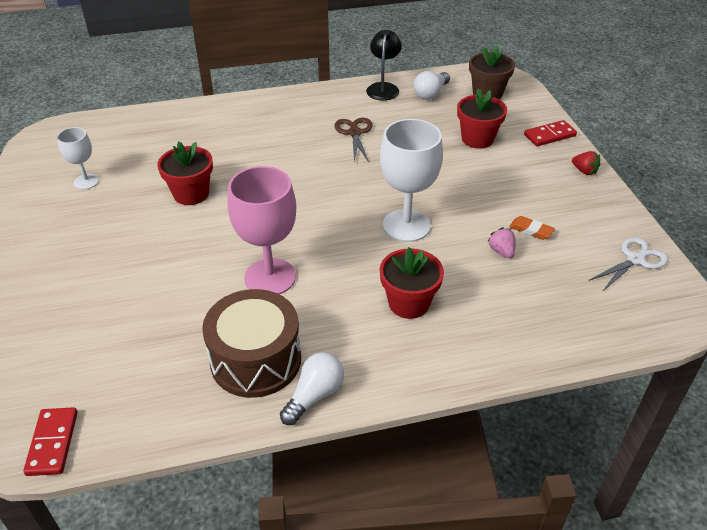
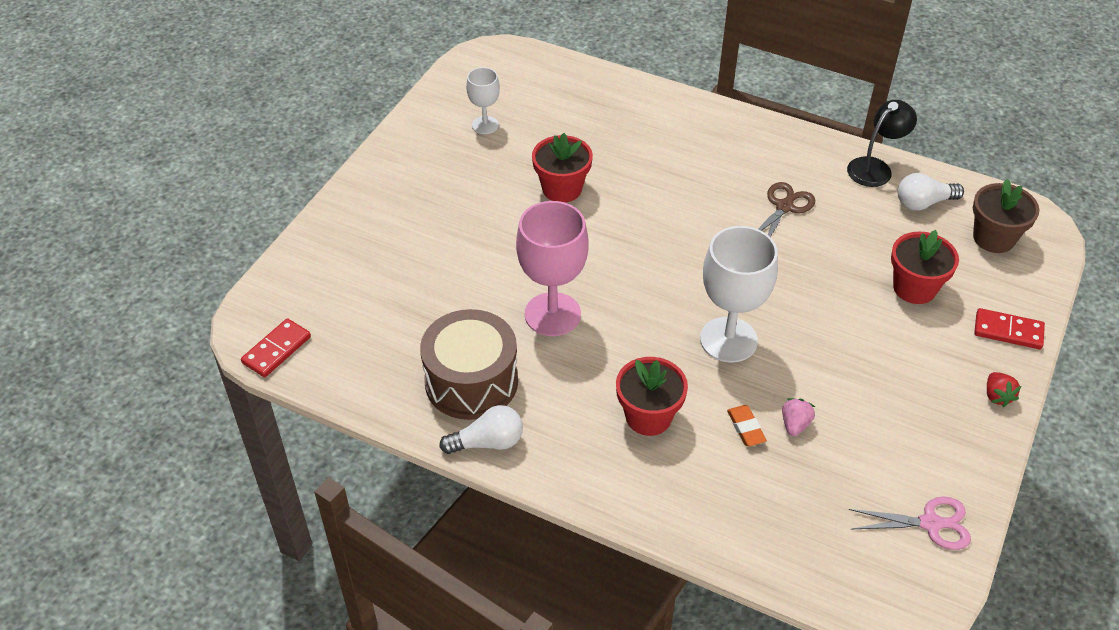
camera: 40 degrees right, 5 degrees up
(531, 230) = (852, 422): orange eraser -> orange eraser (746, 428)
(635, 260) = (930, 523): white scissors -> pink scissors

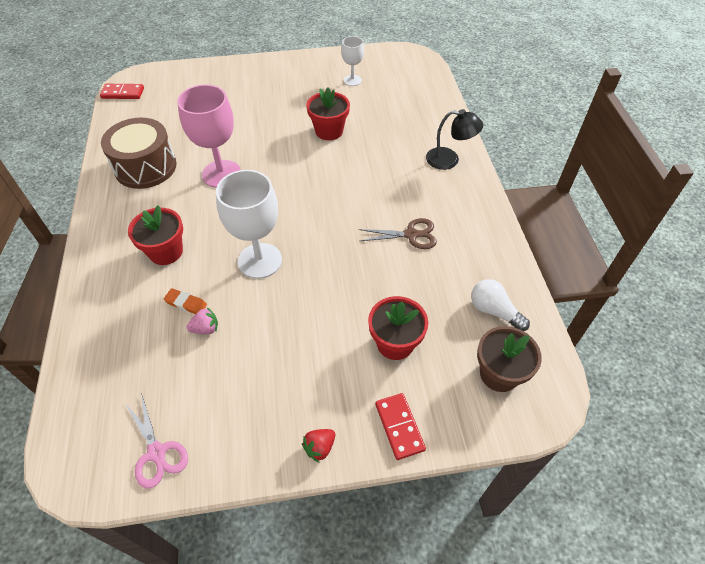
camera: 55 degrees right, 5 degrees up
(488, 442) = (103, 194): white light bulb -> none
(746, 428) = (186, 303): orange eraser -> orange eraser turned 75 degrees clockwise
(875, 167) = (503, 266): black lamp -> black lamp (449, 160)

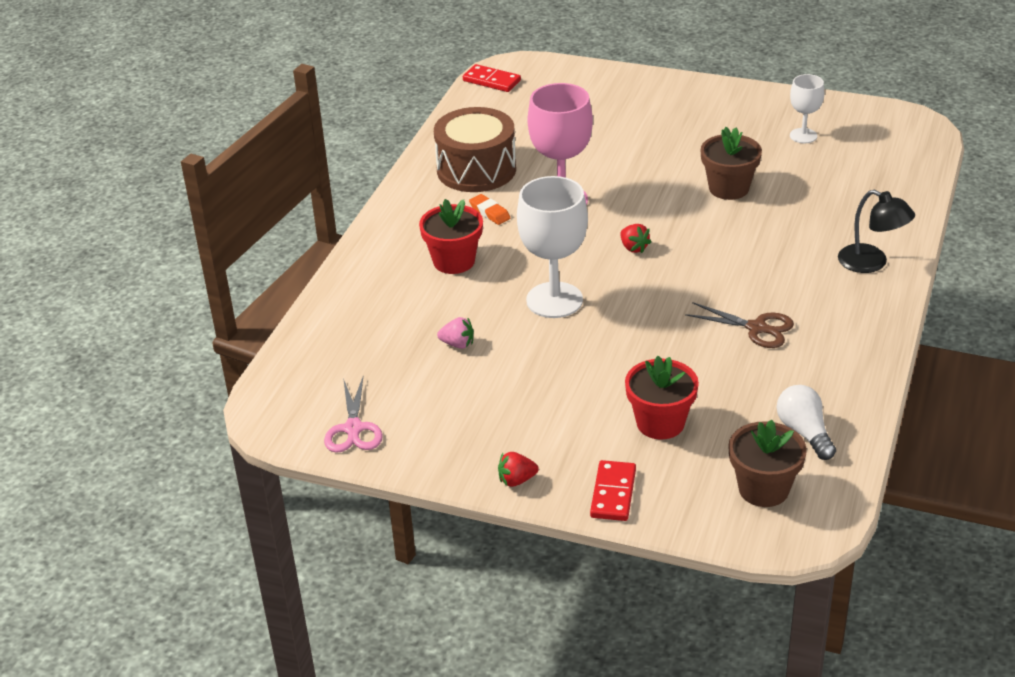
camera: 30 degrees right, 15 degrees down
(186, 303) = (449, 315): orange eraser -> orange eraser (489, 212)
(292, 197) = (633, 248): none -> red strawberry
(329, 131) = (728, 188): red flower pot -> brown flower pot

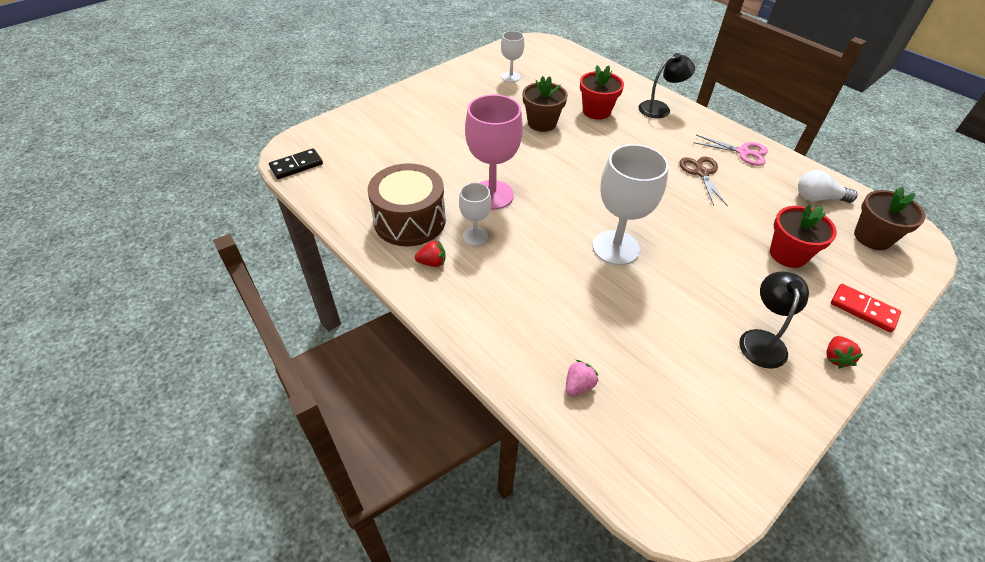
camera: 65 degrees left, 10 degrees up
(353, 428) = (732, 445): pink scissors -> pink scissors (743, 152)
(454, 261) = (525, 282): red flower pot -> red flower pot (596, 111)
(457, 344) = (642, 324): pink strawberry -> pink strawberry (578, 385)
(489, 212) = (475, 236): orange eraser -> white goblet
(491, 81) = (296, 165): red domino -> black domino
(500, 425) = (762, 340): none -> black lamp
(633, 248) = (578, 186): red strawberry -> red strawberry (432, 262)
(756, 328) = (701, 173): brown scissors -> brown scissors turned 60 degrees counterclockwise

